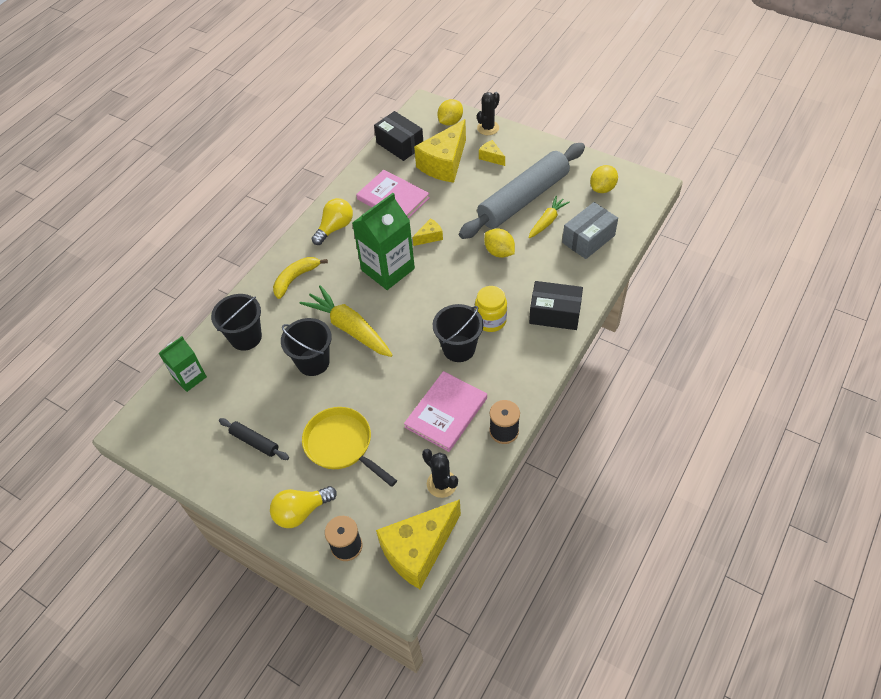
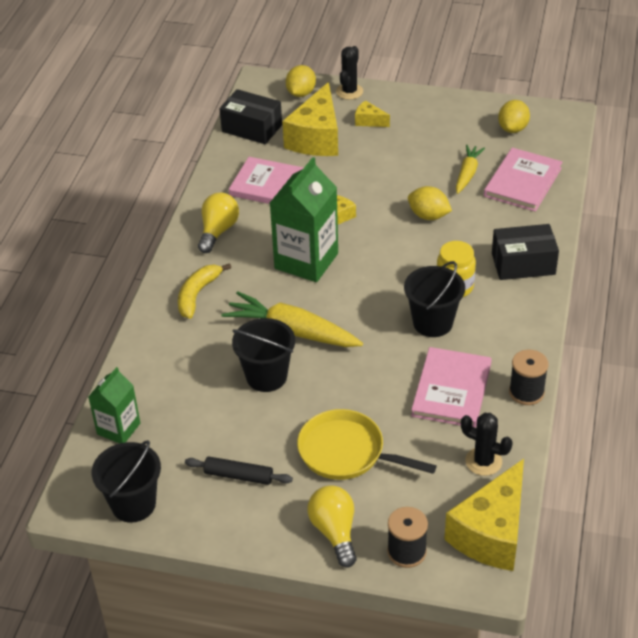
camera: 20 degrees left, 10 degrees down
(246, 337) = (168, 370): black bucket -> black bucket (133, 504)
(301, 512) = (334, 532): yellow light bulb -> yellow light bulb turned 120 degrees clockwise
(523, 199) = (429, 156): grey rolling pin -> none
(588, 239) = (523, 182): grey box -> pink book

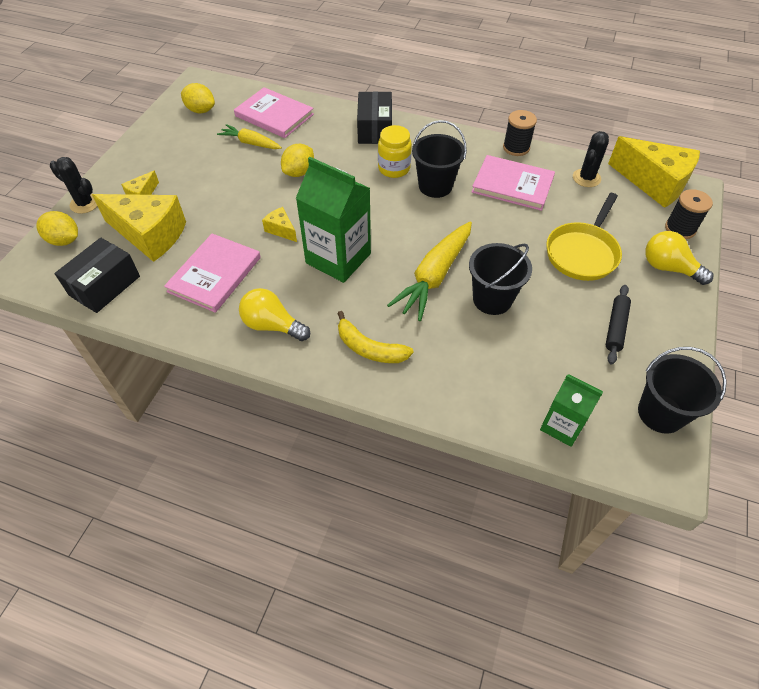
camera: 85 degrees left, 10 degrees up
(334, 532) = (668, 268): yellow light bulb -> yellow light bulb turned 45 degrees clockwise

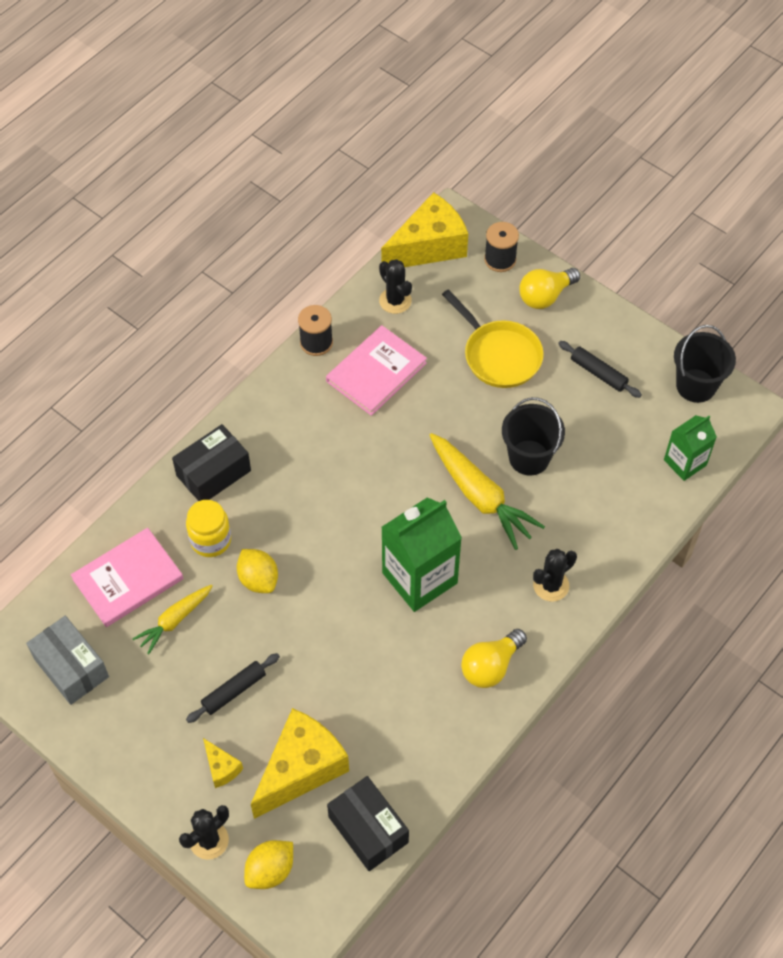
camera: 70 degrees left, 5 degrees up
(201, 110) = (71, 667): yellow lemon -> grey box
(205, 184) = (234, 691): none -> black rolling pin
(214, 274) = (395, 708): pink book -> none
(281, 230) = (351, 623): yellow cheese -> none
(369, 348) = (551, 585): yellow banana -> black cactus
(375, 129) = (213, 473): black box -> black box turned 60 degrees counterclockwise
(394, 168) = (297, 477): yellow jar -> yellow jar (211, 540)
(435, 186) = (345, 446): black bucket -> none

